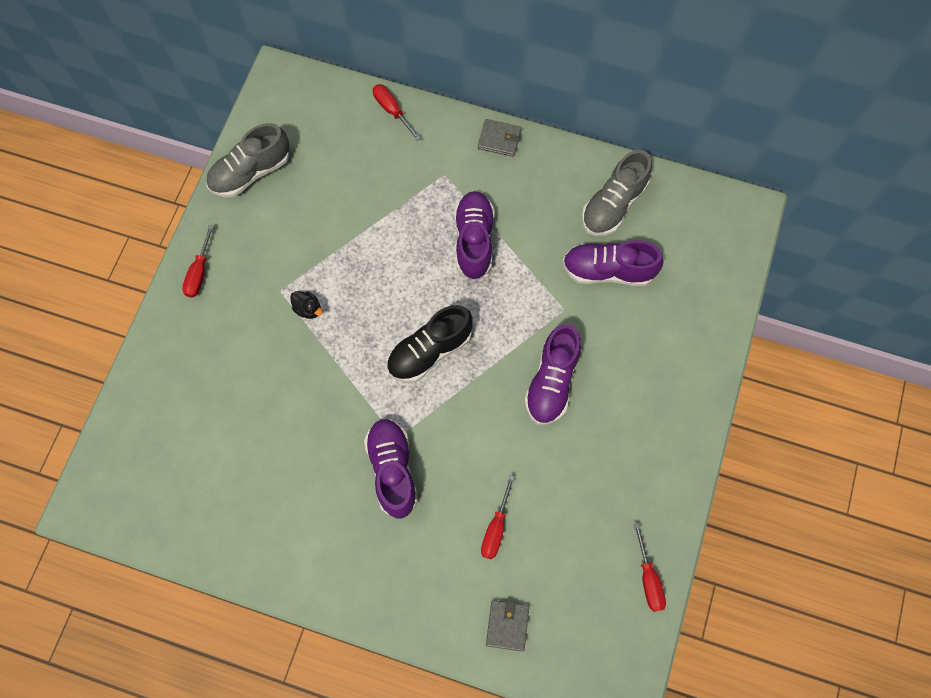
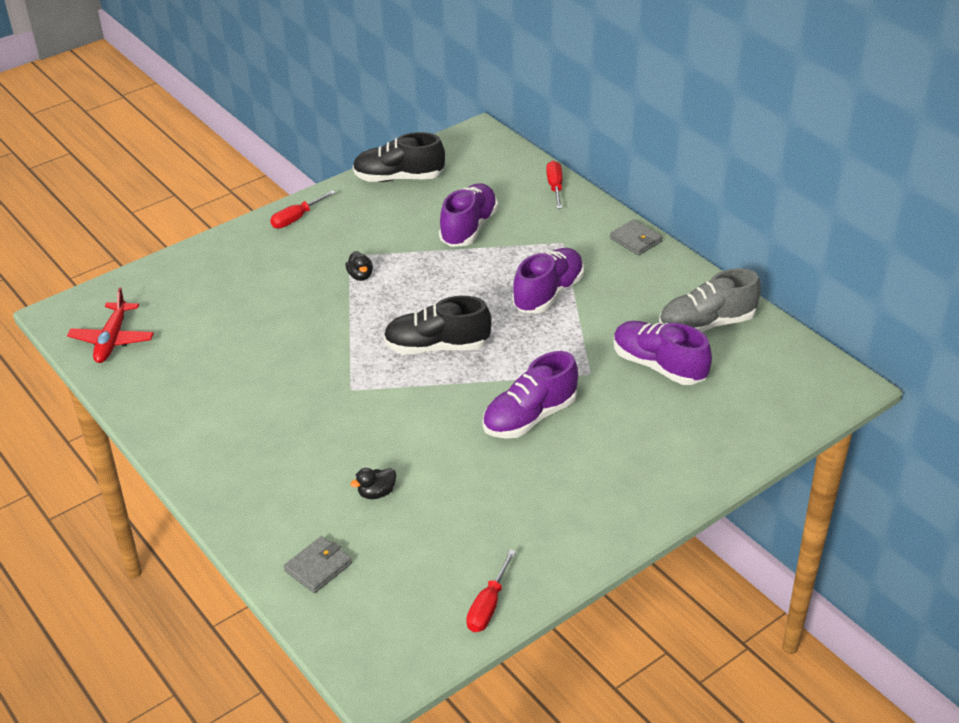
camera: 35 degrees right, 30 degrees down
(155, 508) = (112, 340): none -> red plane
(251, 172) = (398, 178): grey shoe -> black shoe
(392, 470) = (325, 408): purple shoe -> purple shoe (468, 228)
(495, 529) = (376, 493): red screwdriver -> black duck

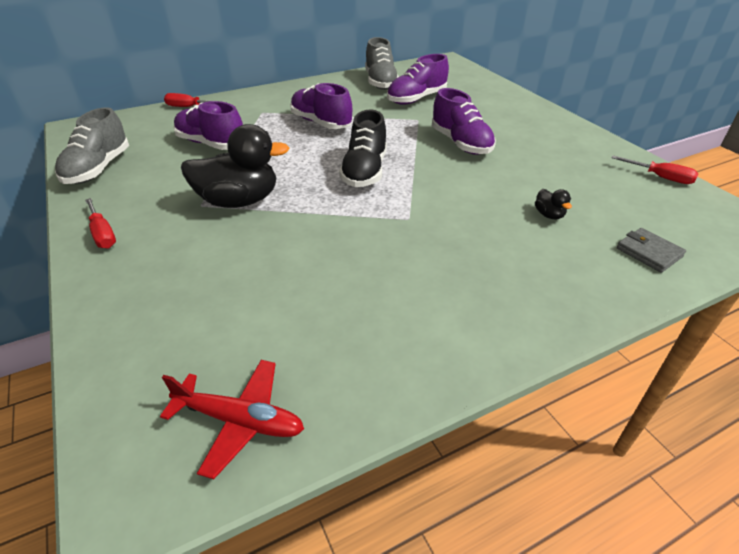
camera: 80 degrees left, 0 degrees up
(360, 276) = (239, 201): black duck -> black duck, size x2.42
(398, 178) = (98, 169): black shoe -> grey shoe
(635, 240) = (279, 90): grey wallet -> none

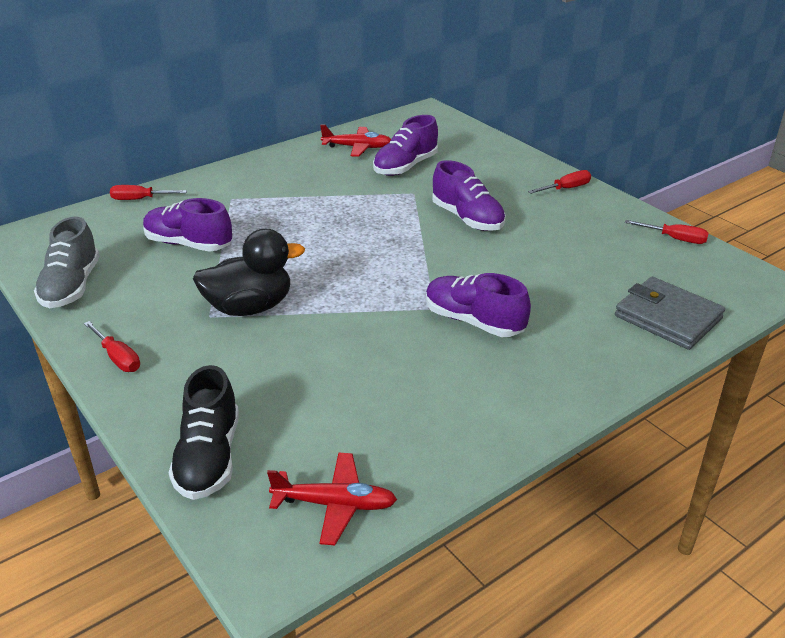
camera: 10 degrees left, 5 degrees down
(321, 123) = (305, 207): purple shoe -> purple shoe (473, 321)
(365, 172) = (373, 261): black shoe -> black shoe (209, 457)
(380, 82) = (358, 147): grey shoe -> red plane
(549, 215) = (571, 290): black duck -> none
(558, 126) = (566, 188): none -> red screwdriver
(649, 252) = (667, 317): grey wallet -> grey wallet, size x1.77

